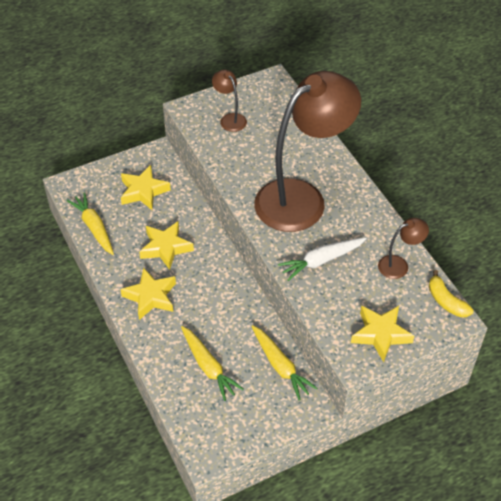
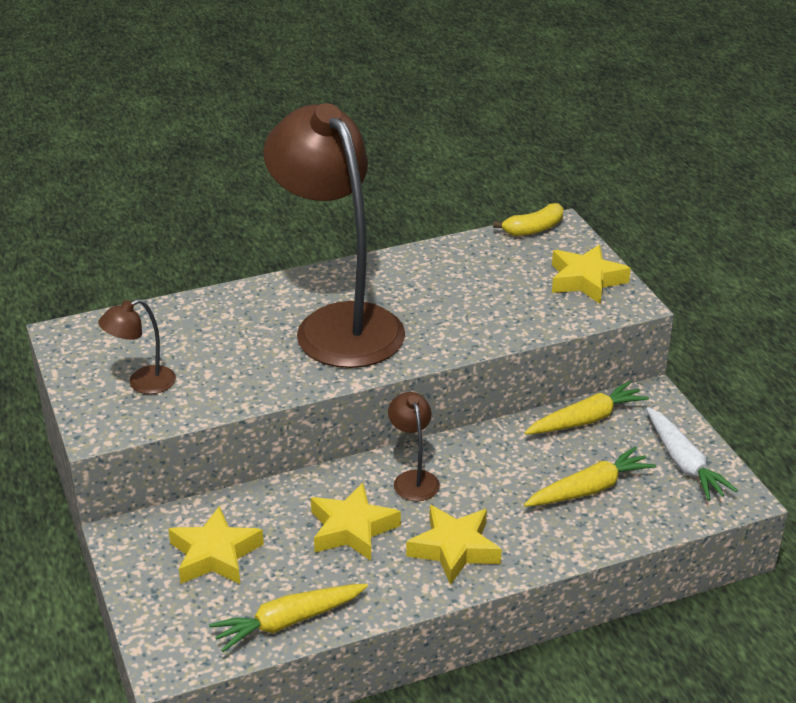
camera: 85 degrees left, 15 degrees down
(321, 261) = (461, 316): white carrot -> white carrot (684, 463)
(399, 265) = (473, 256): brown lamp -> brown lamp (413, 479)

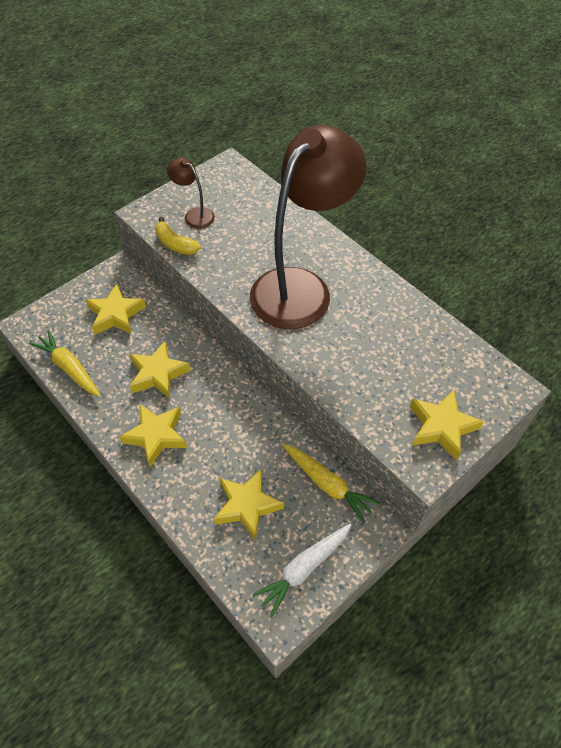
camera: 70 degrees right, 20 degrees up
(413, 479) = (218, 392): brown lamp -> none
(533, 229) = (497, 371): yellow banana -> yellow banana (175, 244)
(589, 489) = (247, 506): yellow carrot -> yellow star

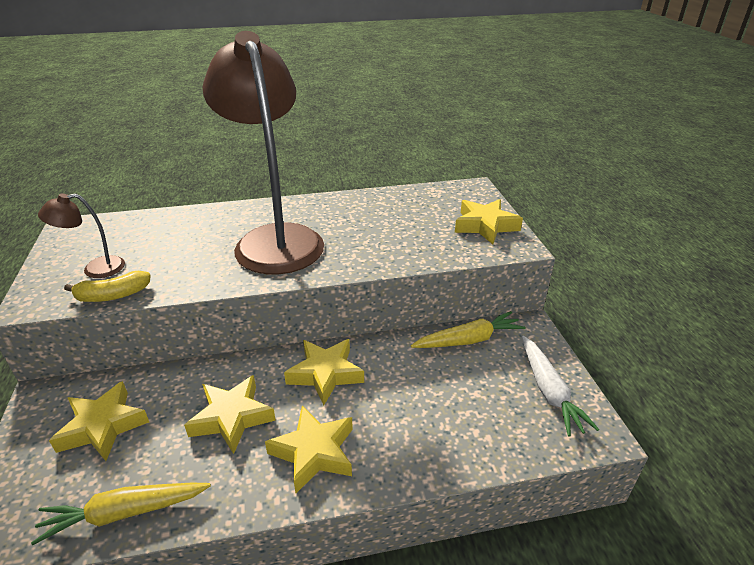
camera: 60 degrees left, 20 degrees down
(247, 506) = (457, 406): yellow star -> yellow star (325, 374)

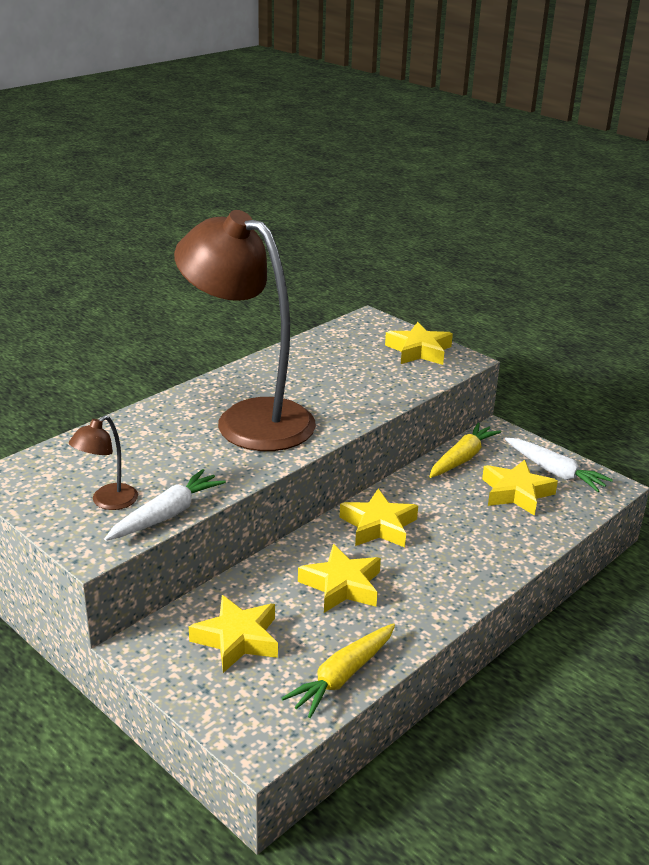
camera: 35 degrees left, 5 degrees down
(113, 295) = (167, 515): yellow banana -> white carrot
(314, 452) = (435, 578): yellow star -> yellow star (516, 493)

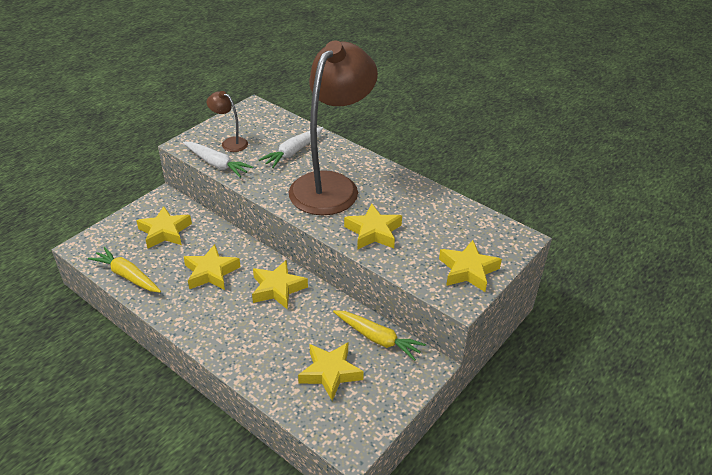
camera: 85 degrees right, 10 degrees up
(351, 397) = (373, 232): none -> yellow star
(555, 472) = (368, 404): white carrot -> white carrot (293, 152)

